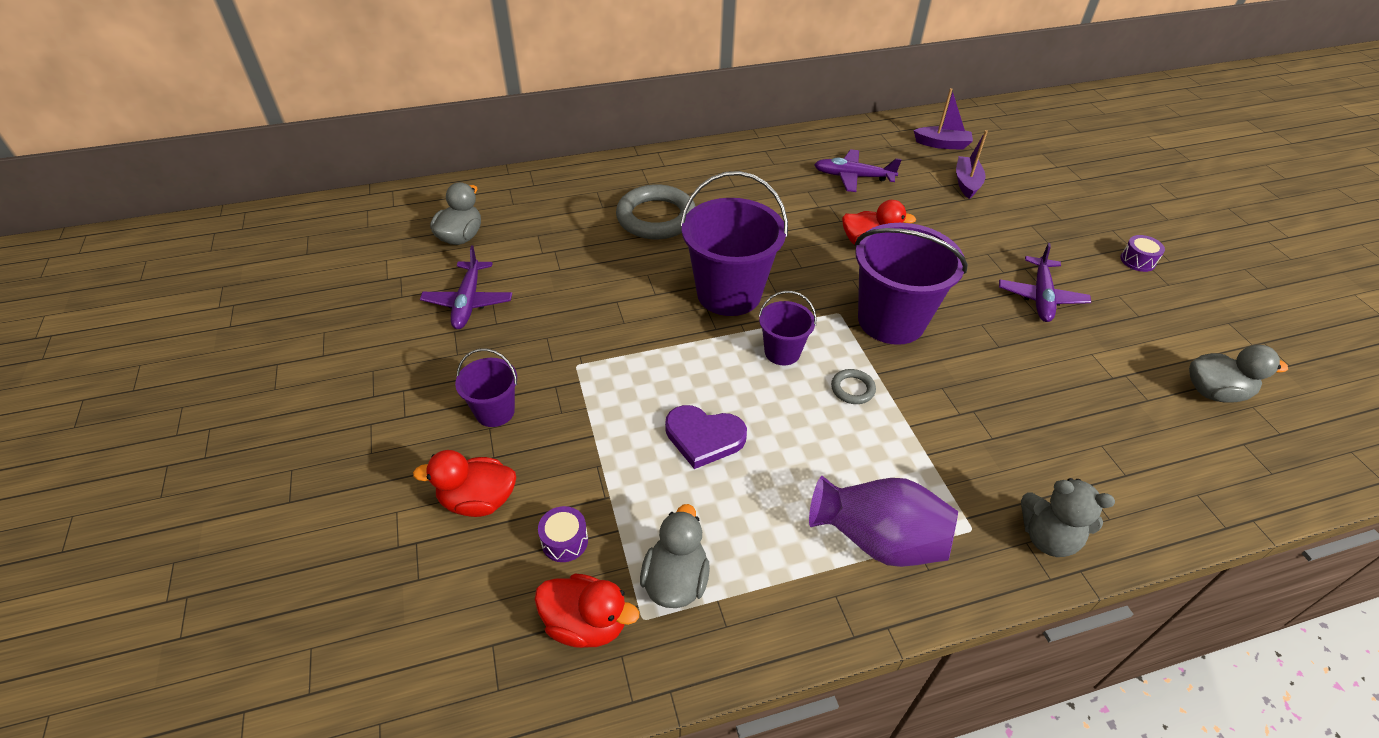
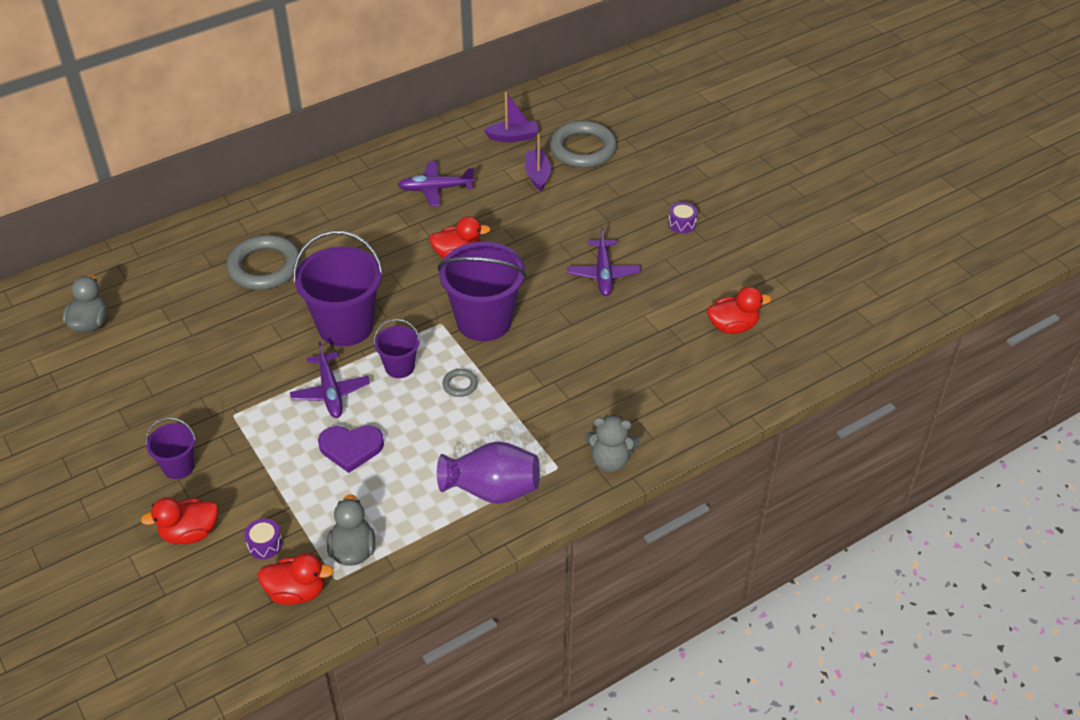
camera: 15 degrees left, 0 degrees up
(468, 302) = (121, 381): purple plane -> purple plane (330, 391)
(1018, 167) = (582, 149): none -> grey ring
(1214, 392) = (733, 326): grey duck -> red duck

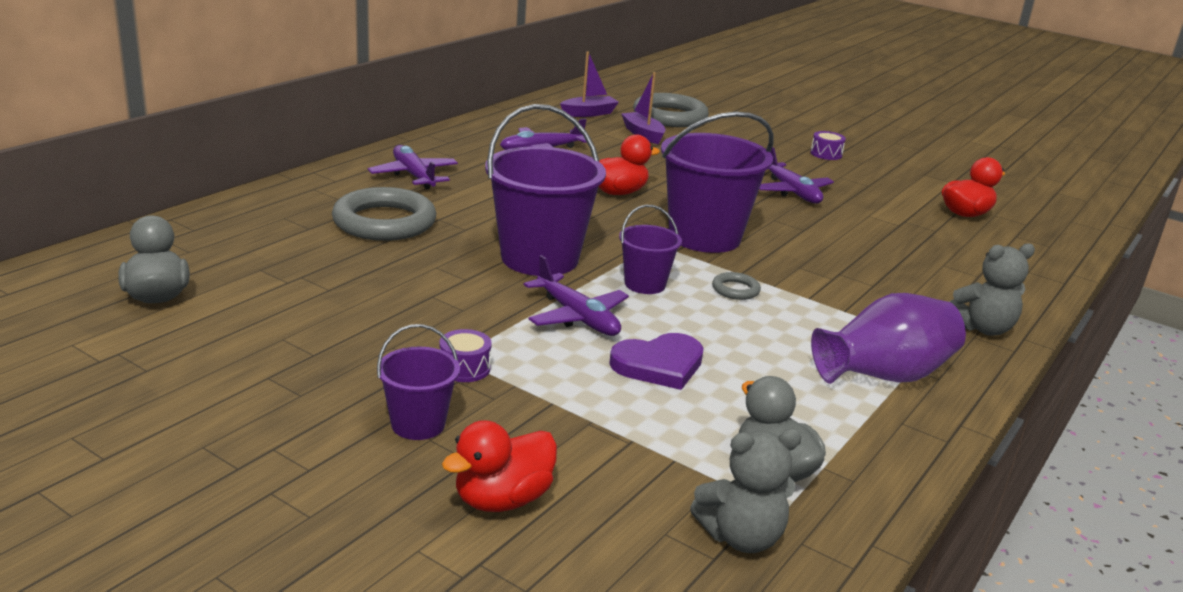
camera: 25 degrees left, 20 degrees down
(265, 544) = (636, 490): purple drum -> purple drum (464, 368)
(297, 592) = (741, 537): red duck -> grey teddy bear
(317, 212) = (414, 176): none -> purple plane

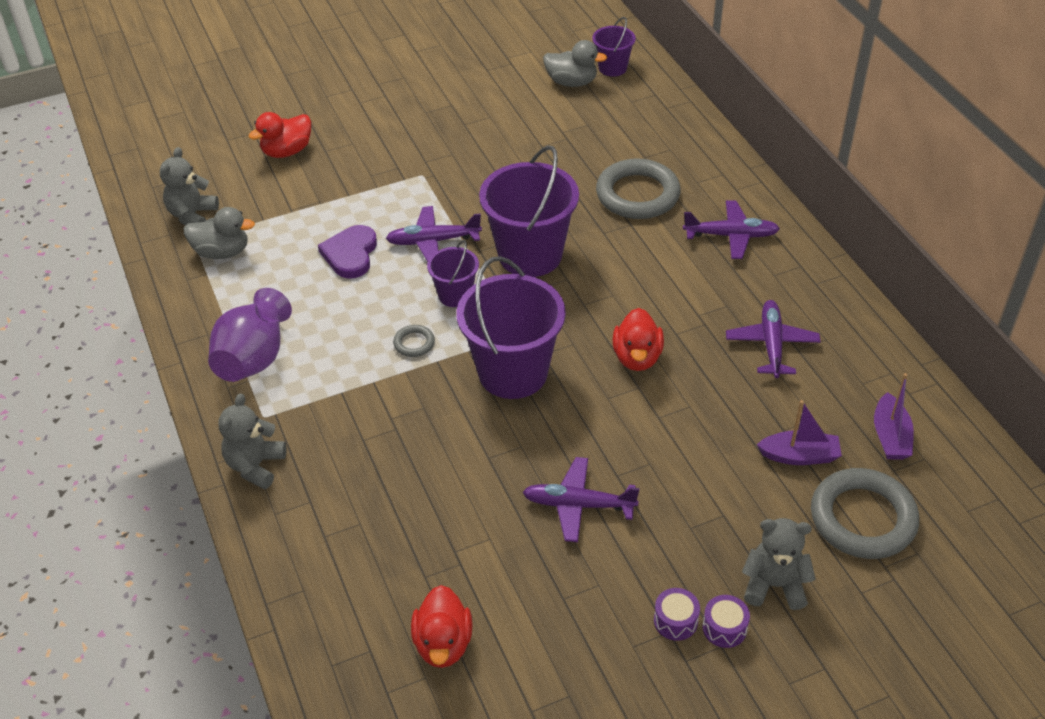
camera: 125 degrees right, 20 degrees up
(418, 424) = (368, 142): purple bucket -> purple bucket (612, 68)
(464, 368) = (408, 173): purple drum -> purple drum (724, 628)
(502, 500) = (287, 151): red duck -> red duck turned 120 degrees counterclockwise
(756, 133) = (774, 585): none -> grey teddy bear

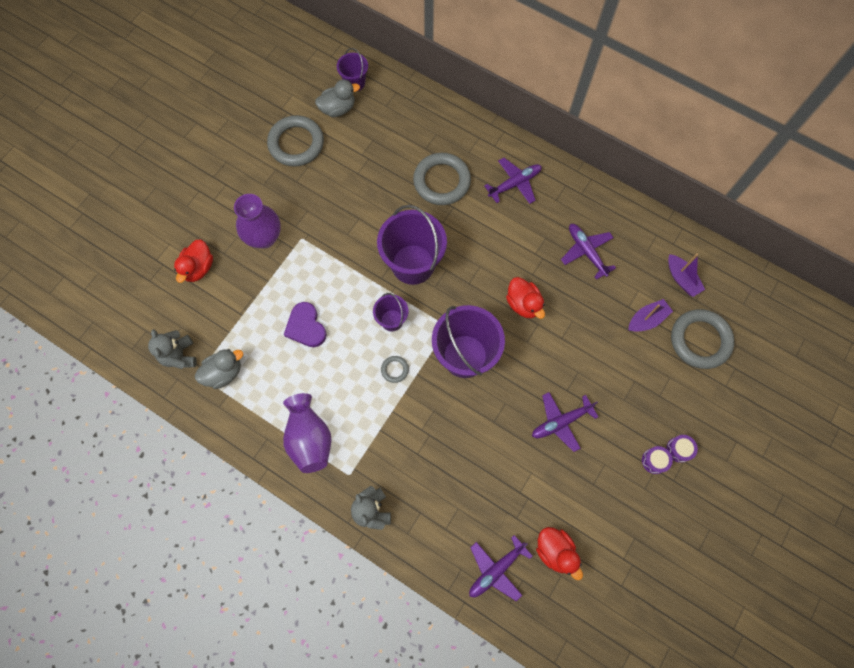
camera: 35 degrees left, 25 degrees up
(382, 156) = (264, 237): none -> purple vase
(433, 241) = (348, 287): purple plane -> purple plane (496, 569)
(495, 93) = (296, 143): none -> grey ring
(774, 585) = (685, 408): grey teddy bear -> none

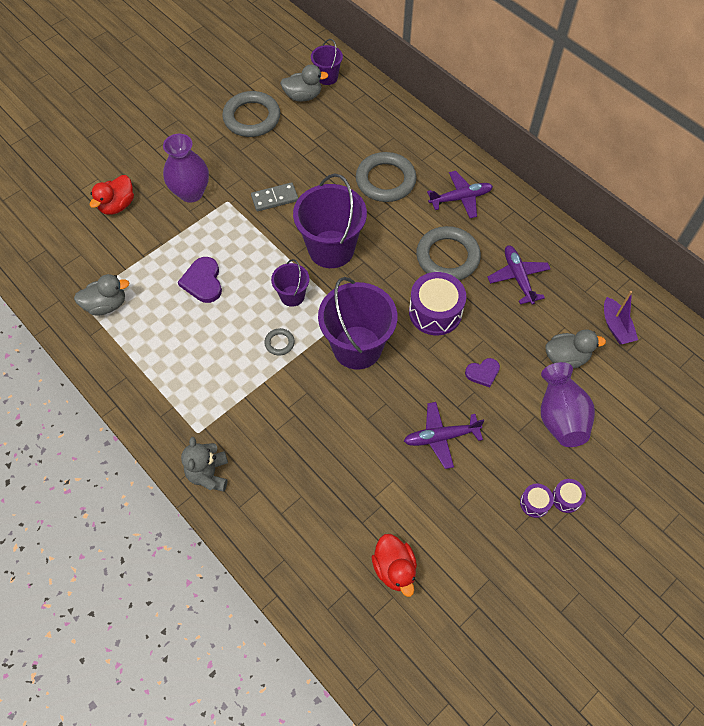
camera: 15 degrees right, 10 degrees down
(179, 356) = (69, 279): grey teddy bear -> none
(309, 438) = (169, 387): purple vase -> purple vase (560, 416)
(345, 224) = (274, 198): none -> grey domino
(496, 569) = (323, 570): purple plane -> none
(523, 304) = (435, 312): red duck -> purple drum
(580, 352) = (483, 373): none -> purple heart
(647, 319) = (566, 358): purple boat -> grey duck
(700, 340) = (620, 392): grey ring -> grey ring (447, 257)

